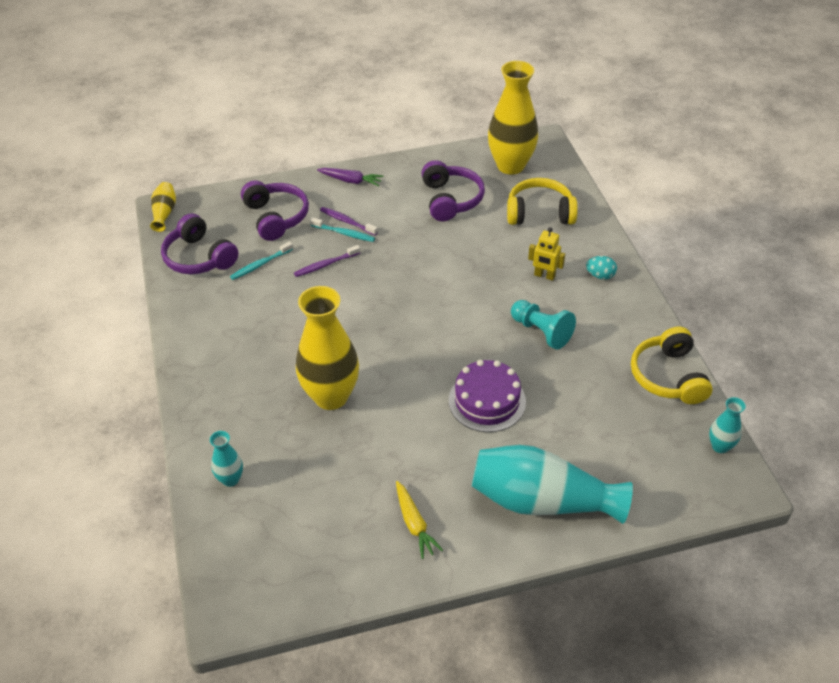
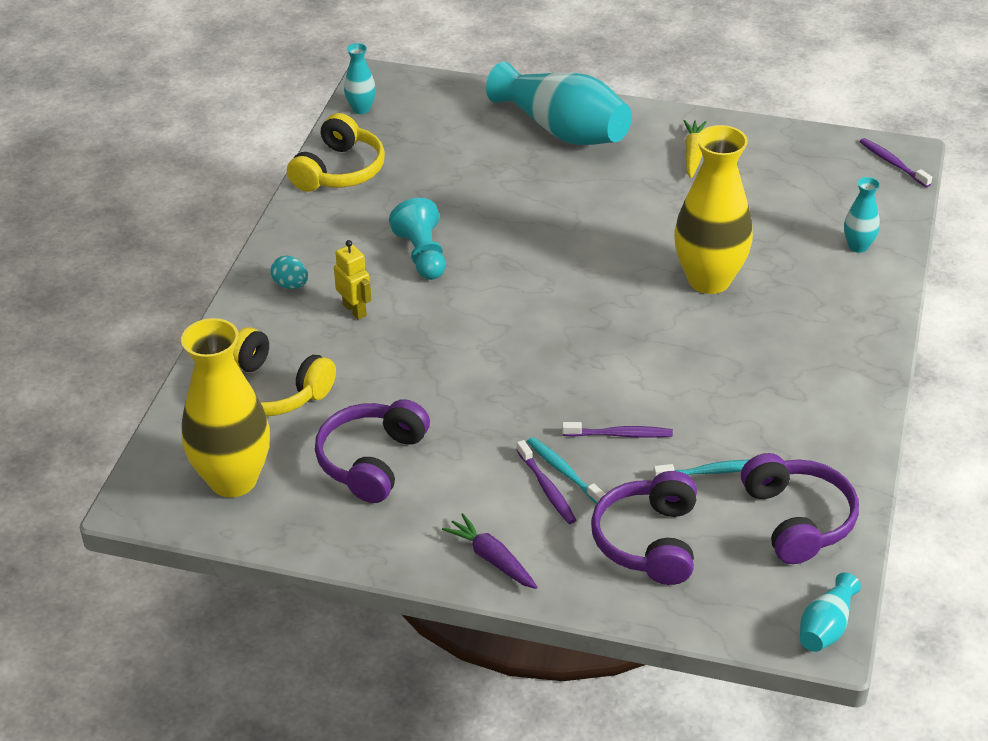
camera: 150 degrees left, 5 degrees down
(164, 213) = (826, 627): yellow vase -> turquoise vase
(231, 598) = (892, 163): none -> purple toothbrush
(487, 401) = (543, 216): purple cake -> none

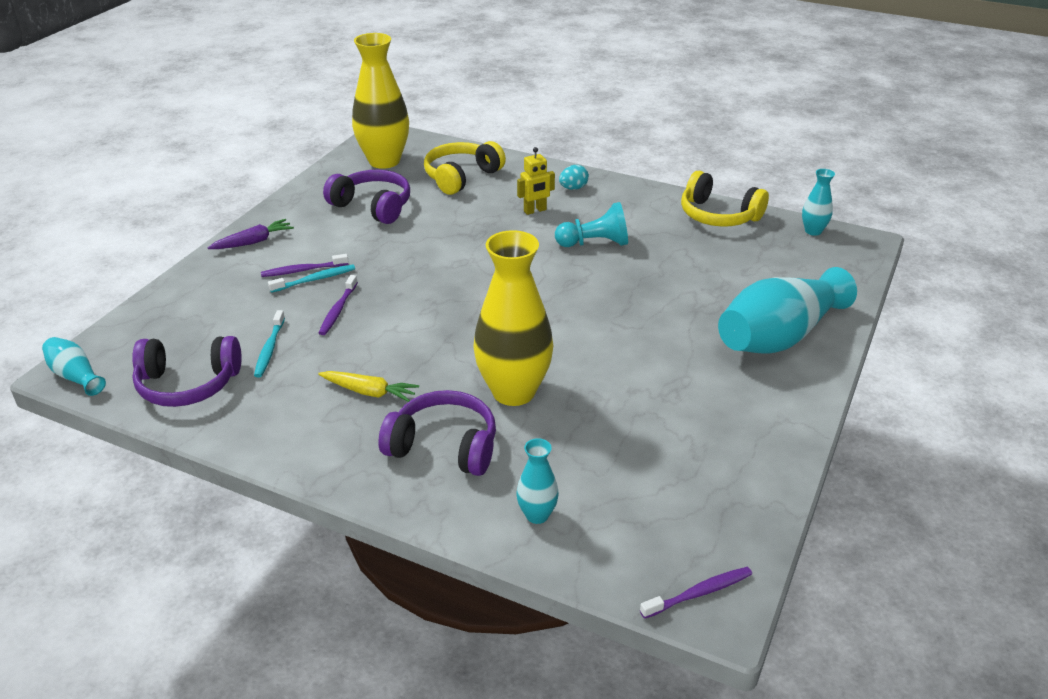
camera: 100 degrees right, 5 degrees down
(648, 541) = (221, 307): purple headphones -> purple headphones (444, 446)
(693, 154) = (730, 419): yellow carrot -> yellow carrot (369, 392)

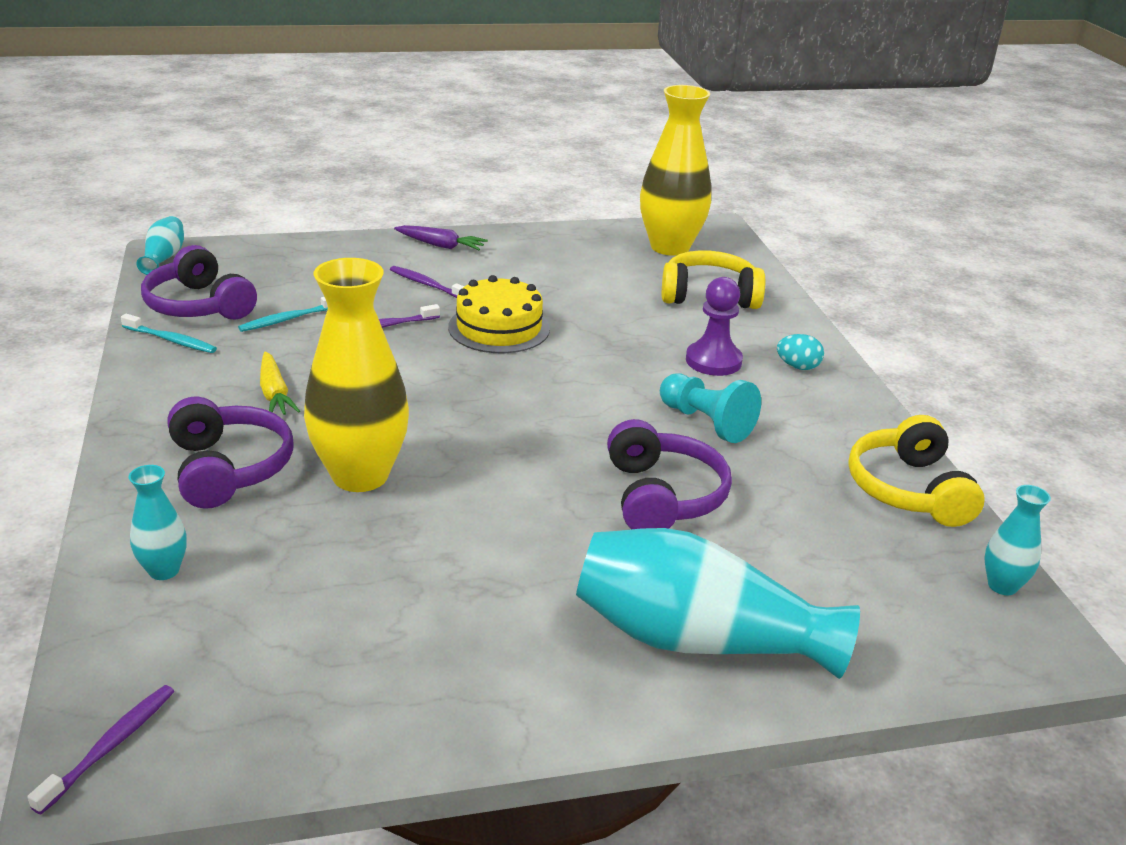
camera: 50 degrees right, 5 degrees down
(315, 279) = (420, 296): turquoise toothbrush -> turquoise toothbrush (171, 340)
(373, 206) = (581, 273): purple headphones -> purple headphones (662, 496)
(400, 266) = (499, 328): none -> yellow cake
(535, 211) = (713, 361): yellow robot -> purple pawn
(699, 593) = (110, 746): purple toothbrush -> purple toothbrush turned 90 degrees counterclockwise

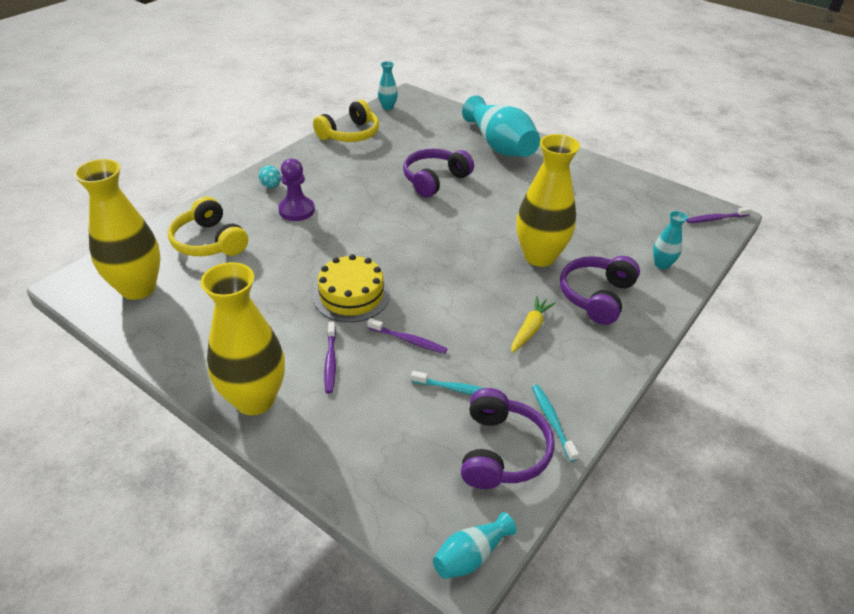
camera: 130 degrees left, 10 degrees up
(441, 245) = (255, 399): purple carrot -> yellow vase
(706, 422) = (362, 191): turquoise pawn -> none

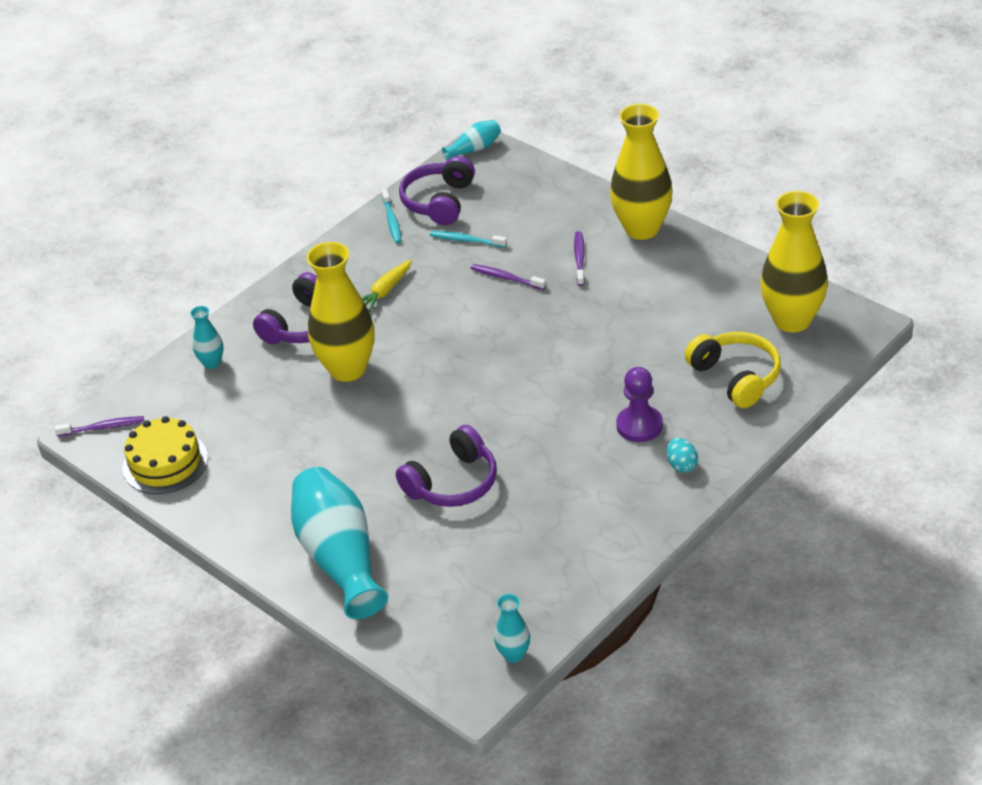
camera: 170 degrees left, 0 degrees up
(350, 134) = (578, 578): yellow headphones -> none
(351, 295) = (563, 319): yellow cake -> yellow cake (165, 463)

